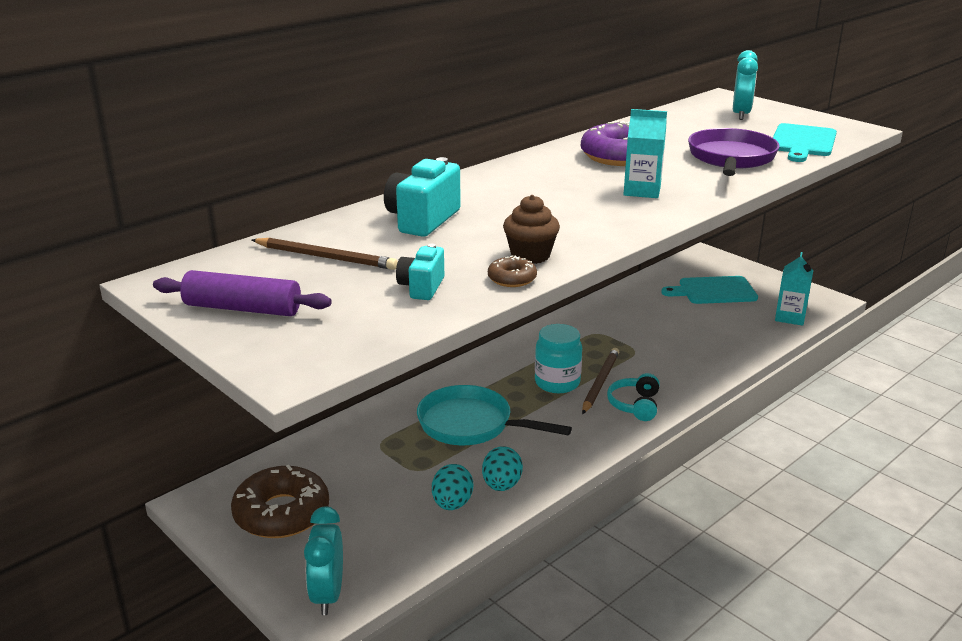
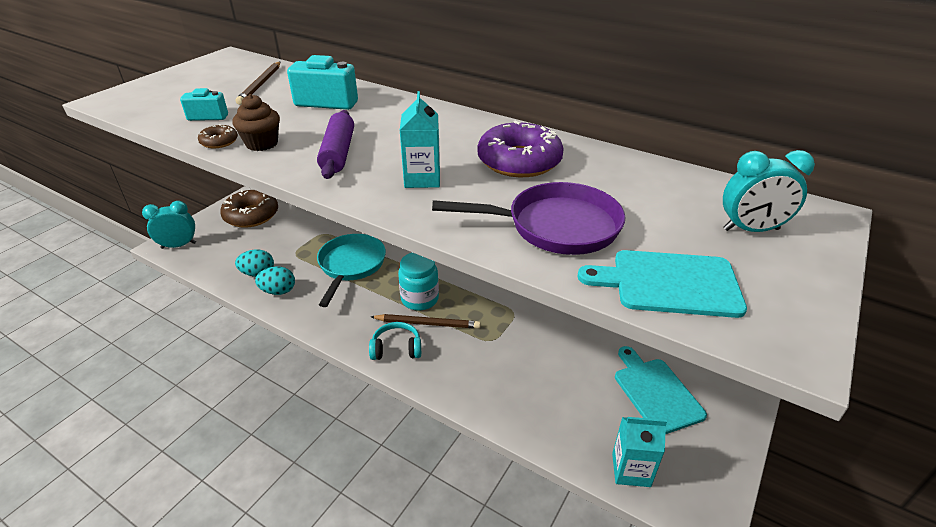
camera: 75 degrees right, 10 degrees up
(243, 308) = (189, 77): purple rolling pin -> purple rolling pin (338, 153)

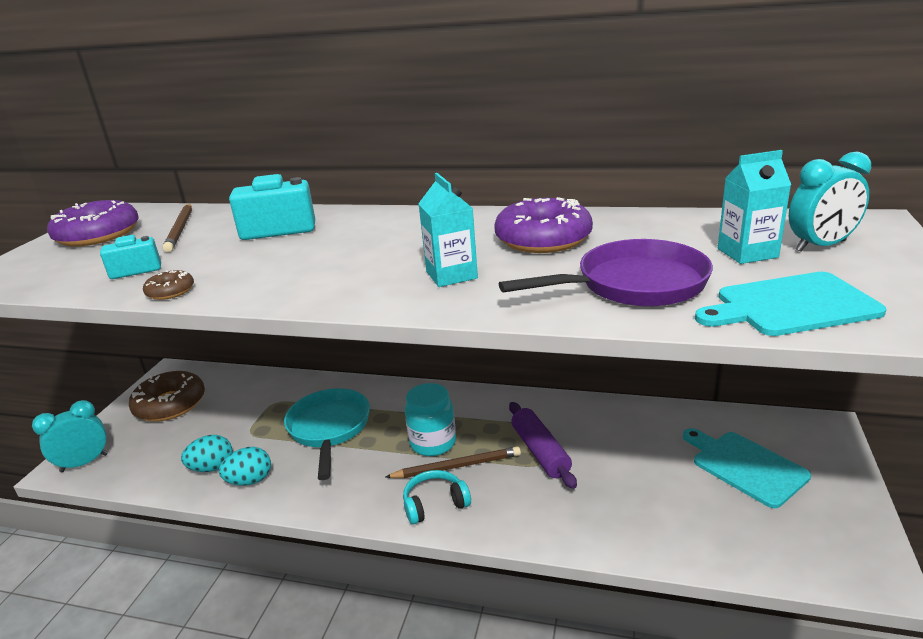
camera: 15 degrees left, 10 degrees down
(204, 76) = (98, 235): none -> purple donut
(262, 144) = (228, 282): brown cupcake -> none
(338, 153) = (332, 272): purple rolling pin -> purple rolling pin (540, 451)
(631, 470) = (771, 553): turquoise carton -> turquoise carton (747, 253)

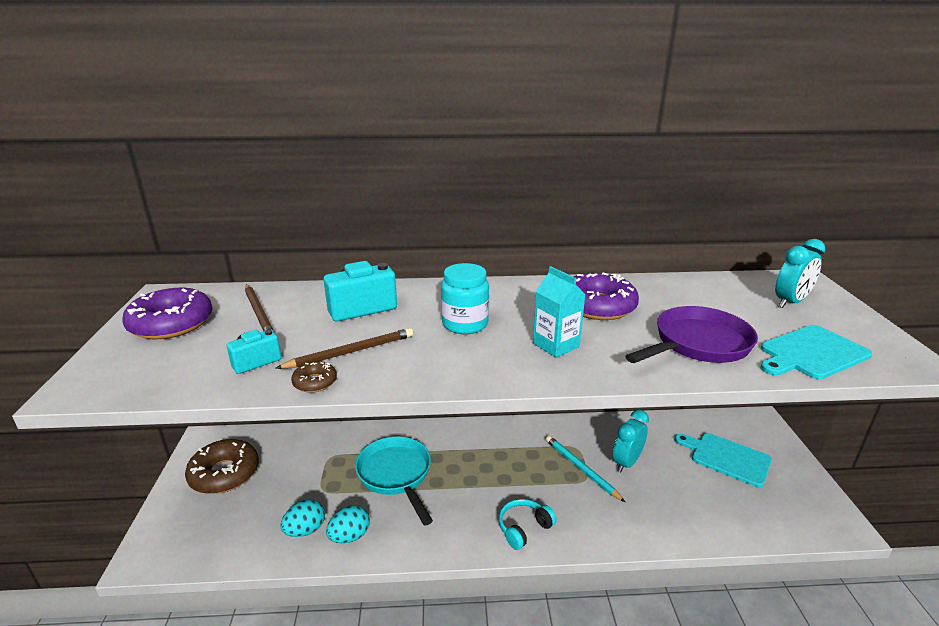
camera: 20 degrees left, 0 degrees up
(84, 463) = (165, 548): turquoise clock -> turquoise clock (626, 462)
(433, 443) = (493, 474): turquoise jar -> turquoise jar (465, 324)
(457, 466) = (523, 492): brown pencil -> brown pencil (351, 352)
(540, 451) = (581, 469): purple rolling pin -> turquoise pencil
(747, 253) = (749, 311): turquoise carton -> none

